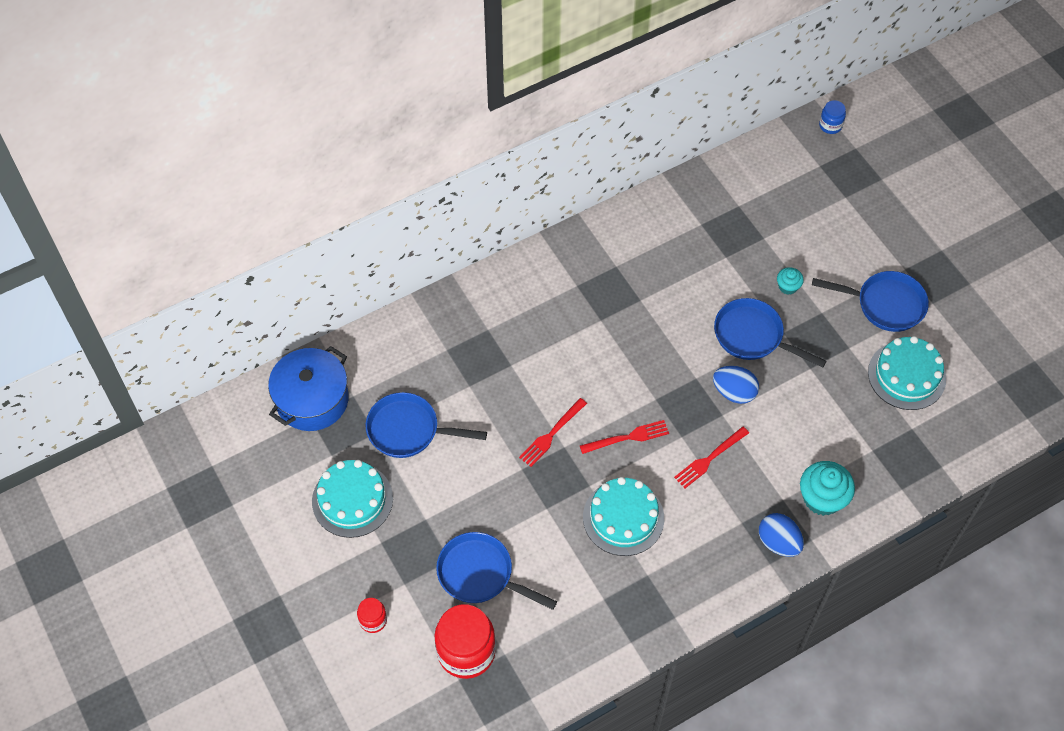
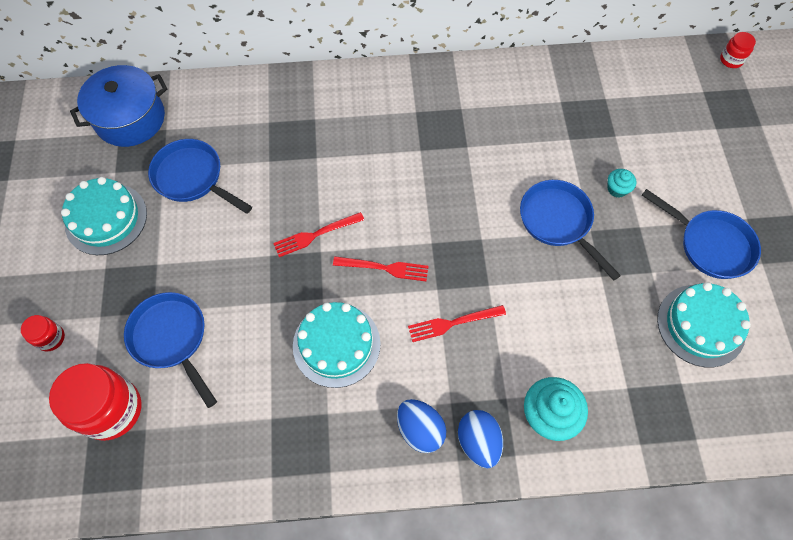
camera: 25 degrees right, 5 degrees up
(734, 392) = (511, 268): blue egg -> blue egg (420, 429)
(830, 125) = (731, 60): blue jar -> red jar

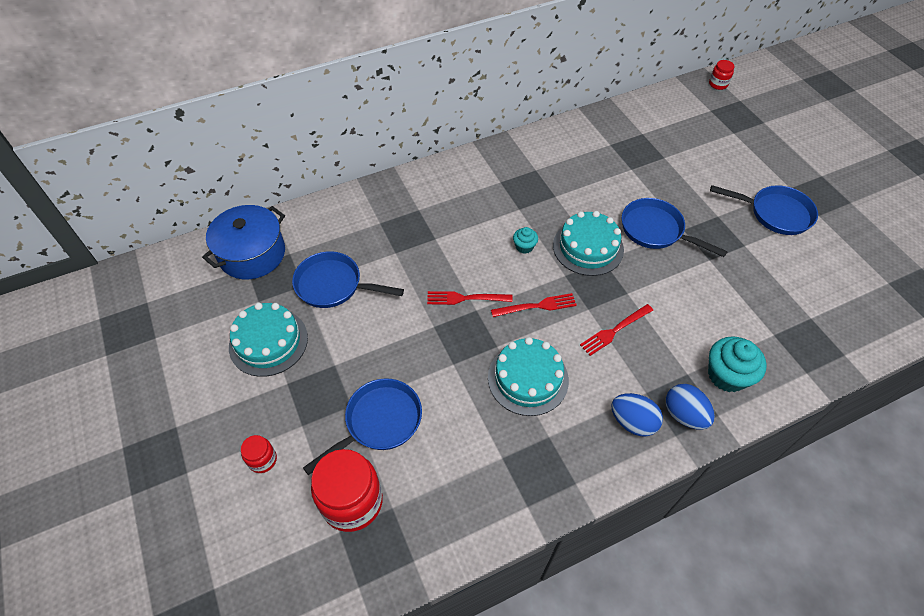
camera: 20 degrees left, 10 degrees down
(172, 338) = (379, 422): blue pan -> blue pan turned 105 degrees clockwise
(315, 235) = (465, 298): red fork -> red fork turned 45 degrees clockwise
(617, 189) = (686, 194): turquoise cupcake -> turquoise cupcake (524, 246)
(701, 325) = (801, 272): turquoise cake -> turquoise cake (588, 247)

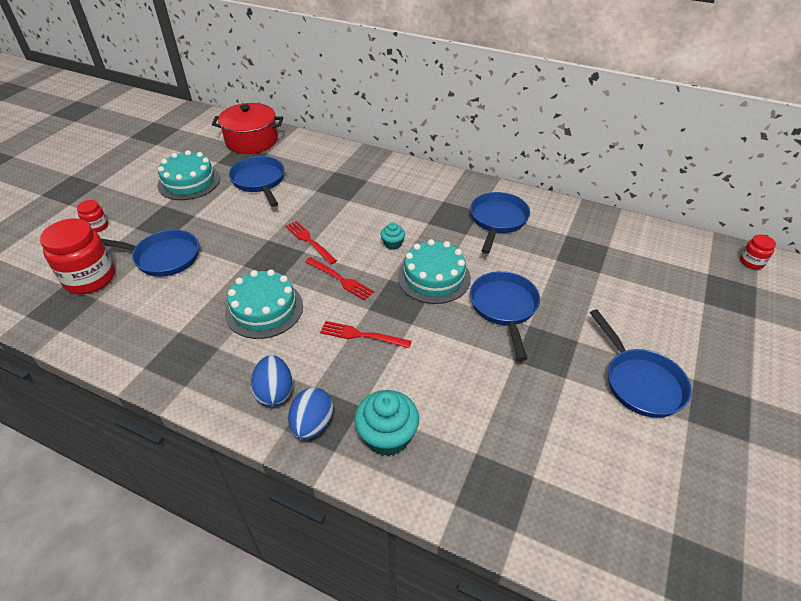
camera: 50 degrees right, 10 degrees down
(252, 254) = (252, 141): blue pot -> red pot
(557, 168) = (497, 220): none -> blue pan

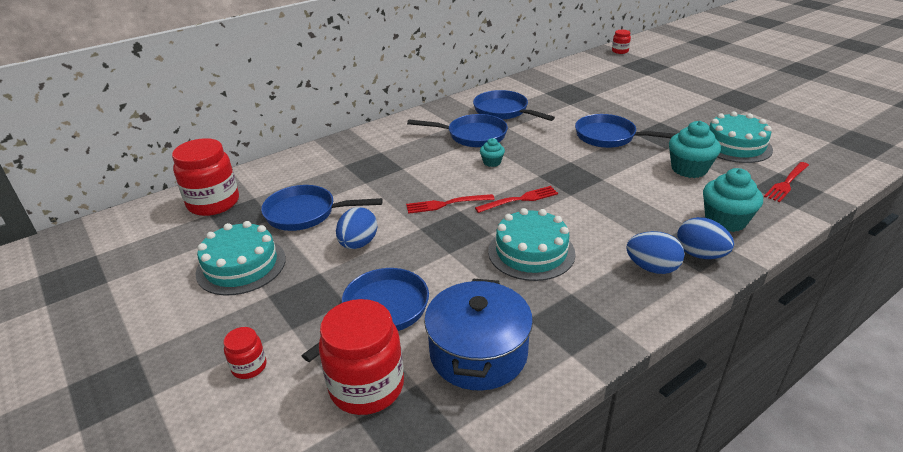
camera: 60 degrees left, 10 degrees down
(133, 317) = (478, 353): none -> blue pot
(234, 218) = (358, 244): none -> blue egg
(252, 141) = (213, 203): red pot -> red jar
(361, 335) = (603, 206): red fork -> red fork (786, 183)
(434, 277) = (552, 155): turquoise cake -> turquoise cake (735, 145)
(479, 387) = (689, 169): none -> turquoise cupcake
(640, 382) = (708, 114): blue pan -> blue pan (472, 135)

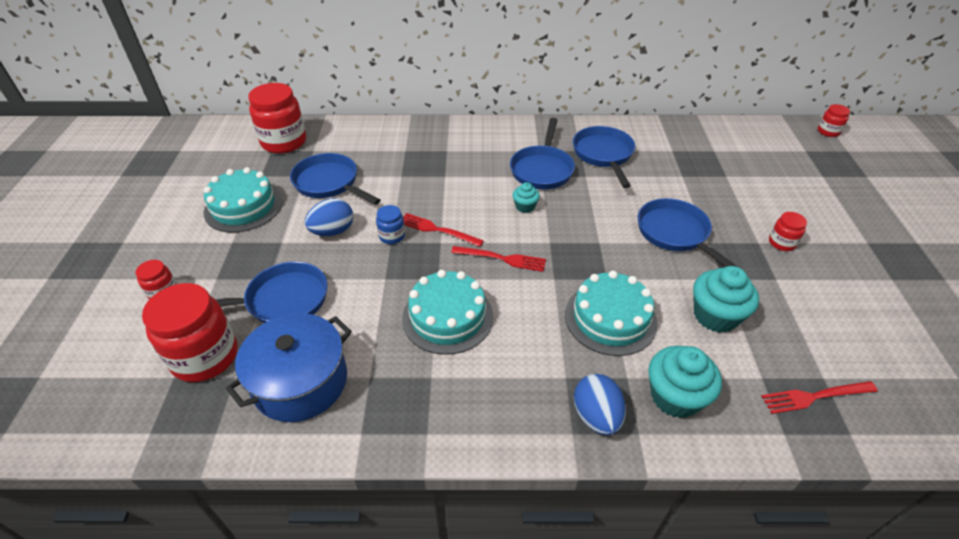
camera: 35 degrees right, 10 degrees up
(415, 224) = (392, 236): none -> blue jar
(472, 135) = (542, 169): blue pan -> blue pan turned 60 degrees clockwise
(652, 268) = (531, 400): blue egg -> none
(672, 117) = (781, 243): none -> red jar
(735, 145) = (813, 316): turquoise cake -> turquoise cake (610, 318)

